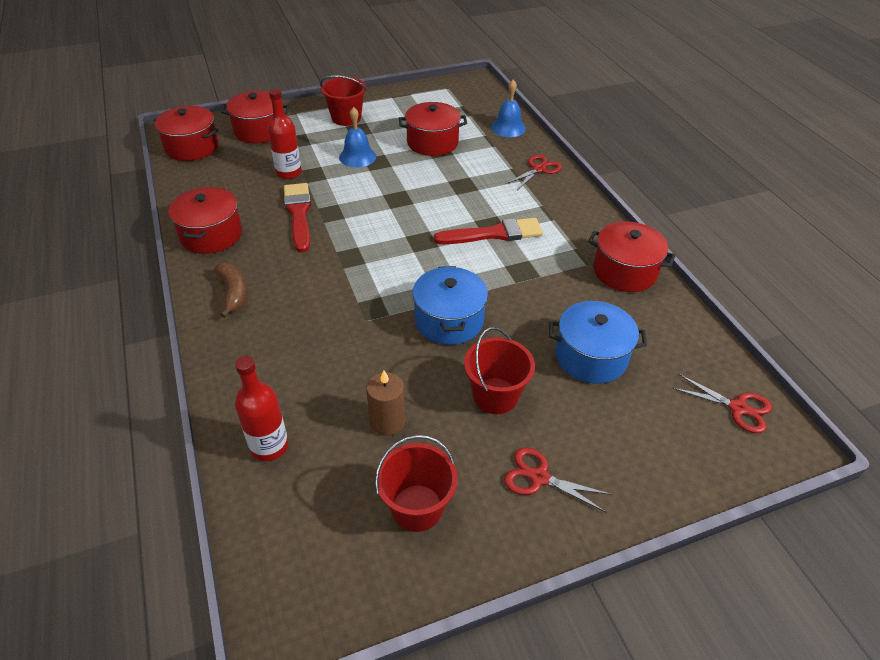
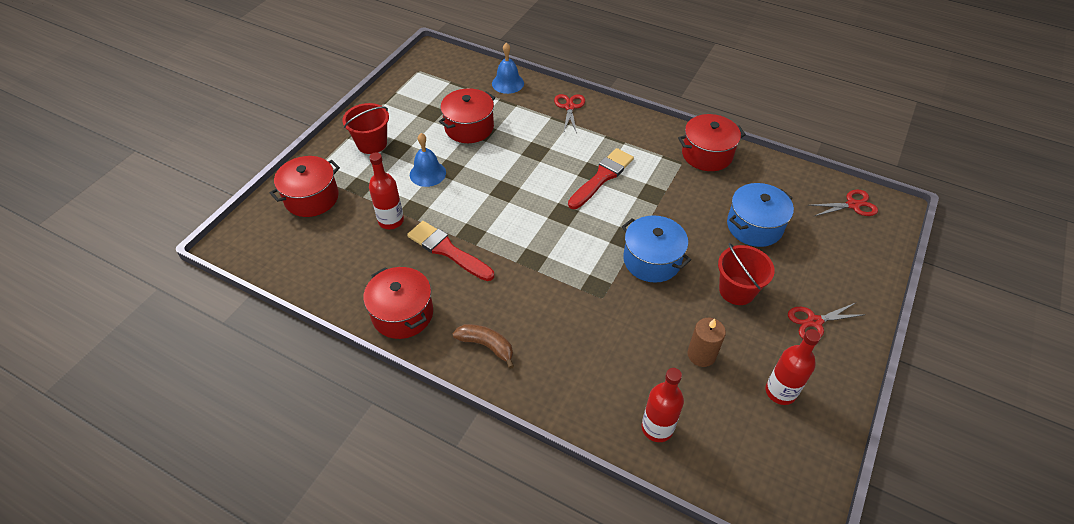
camera: 40 degrees left, 5 degrees up
(192, 147) = (270, 249): red pot -> none
(417, 508) = (780, 392): red bucket -> red bottle

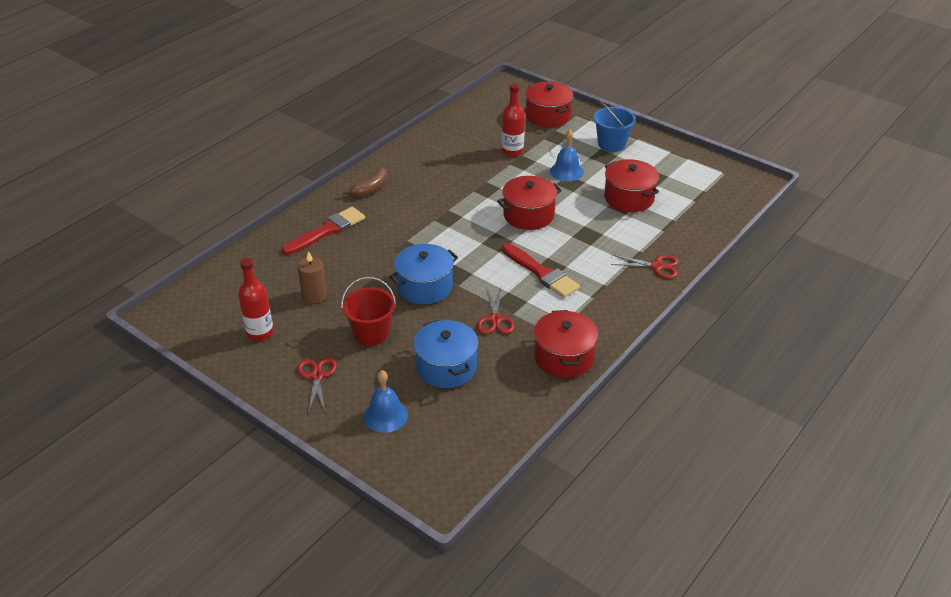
camera: 100 degrees right, 10 degrees down
(372, 143) = (611, 144): red bucket -> blue bucket
(402, 314) = (414, 154): red pot -> red pot (528, 215)
(447, 250) = (471, 177): red brush -> red brush (327, 231)
(508, 83) = (702, 228): blue bell -> blue bell (385, 415)
(657, 428) = (264, 259): red bottle -> none
(852, 205) = (455, 461): red scissors -> red scissors (495, 319)

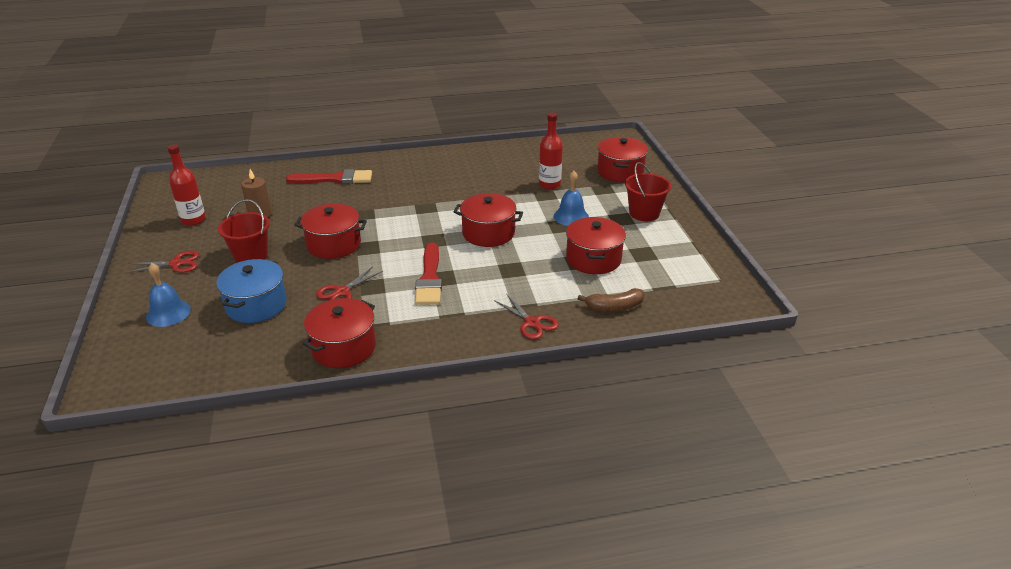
camera: 40 degrees right, 5 degrees down
(316, 376) = (176, 264): red scissors -> red scissors turned 45 degrees clockwise
(370, 188) = (406, 166): brown banana -> brown banana (614, 307)
(424, 286) = (334, 244): blue pot -> red pot
(611, 144) = (644, 213): blue bucket -> red bucket

